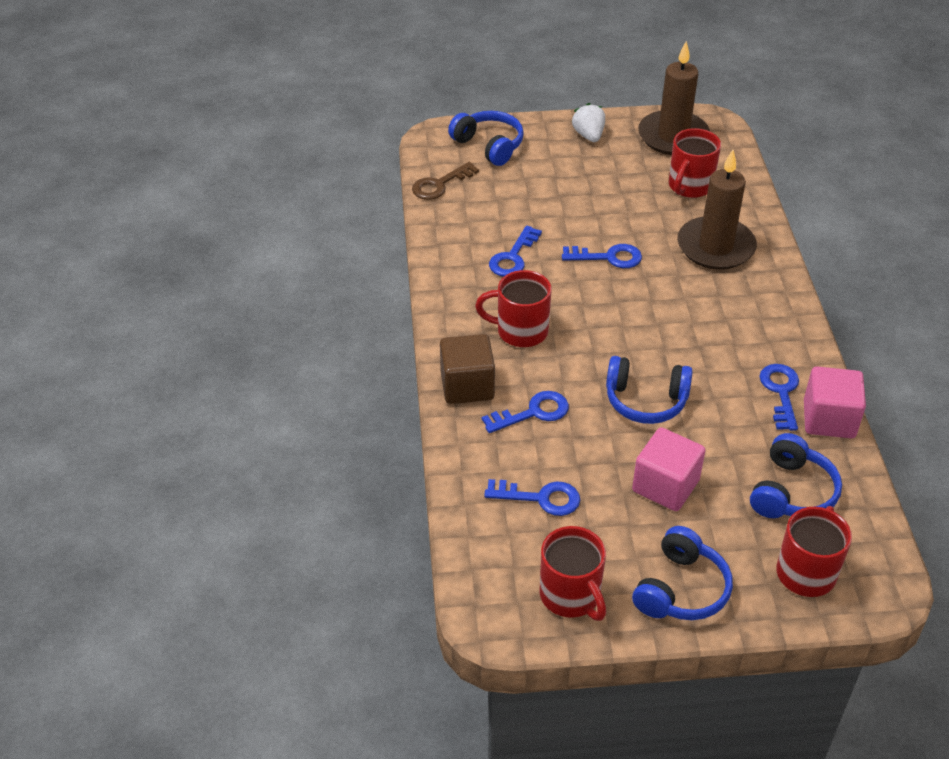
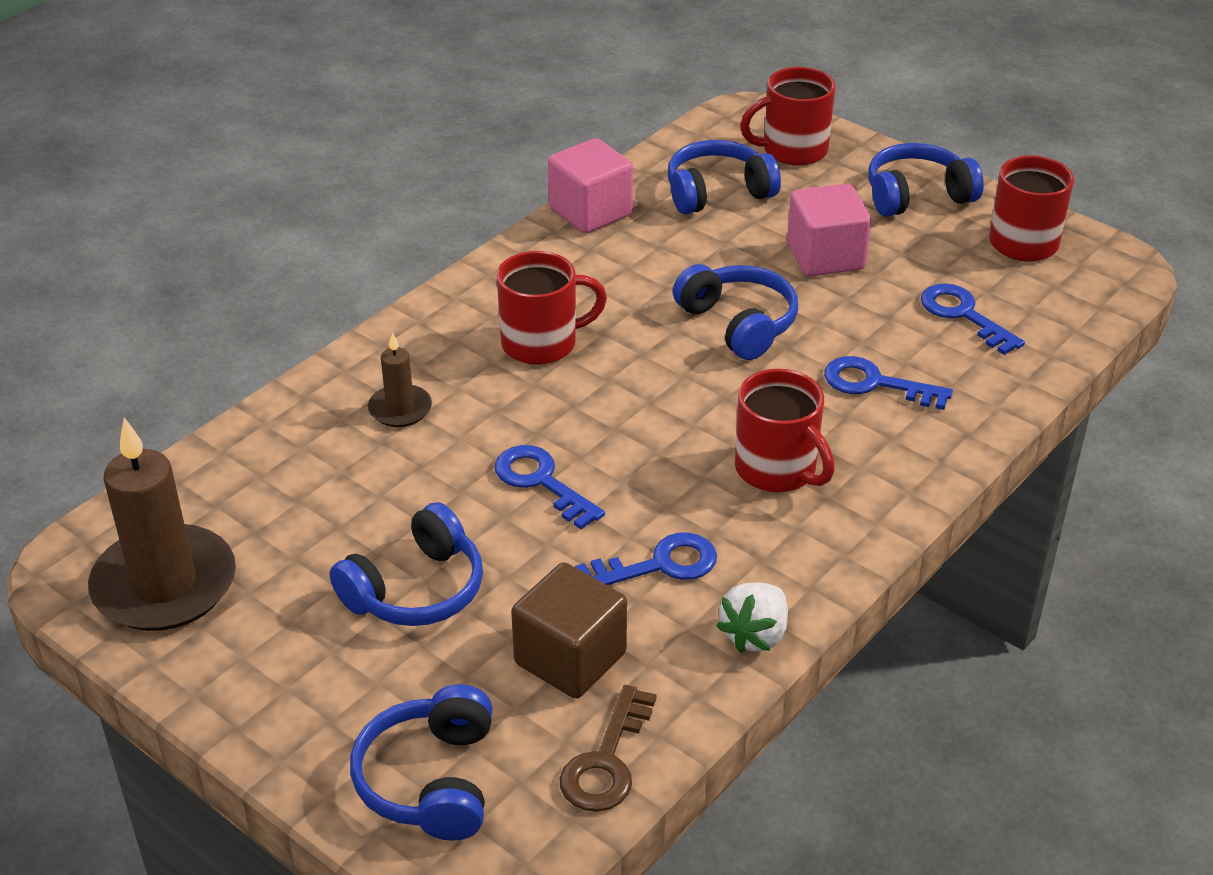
camera: 135 degrees left, 5 degrees down
(440, 185) = (606, 761): brown key -> brown key turned 105 degrees clockwise
(467, 386) = (919, 453): brown cube -> brown cube (570, 658)
(588, 135) = (264, 679): white strawberry -> white strawberry (755, 635)
(588, 190) = (415, 589): none -> blue headphones
(689, 186) = (286, 499): red mug -> red mug (542, 343)
(715, 247) = (400, 409): brown candle -> brown candle, size x0.49
(780, 392) = (594, 252): blue key -> none

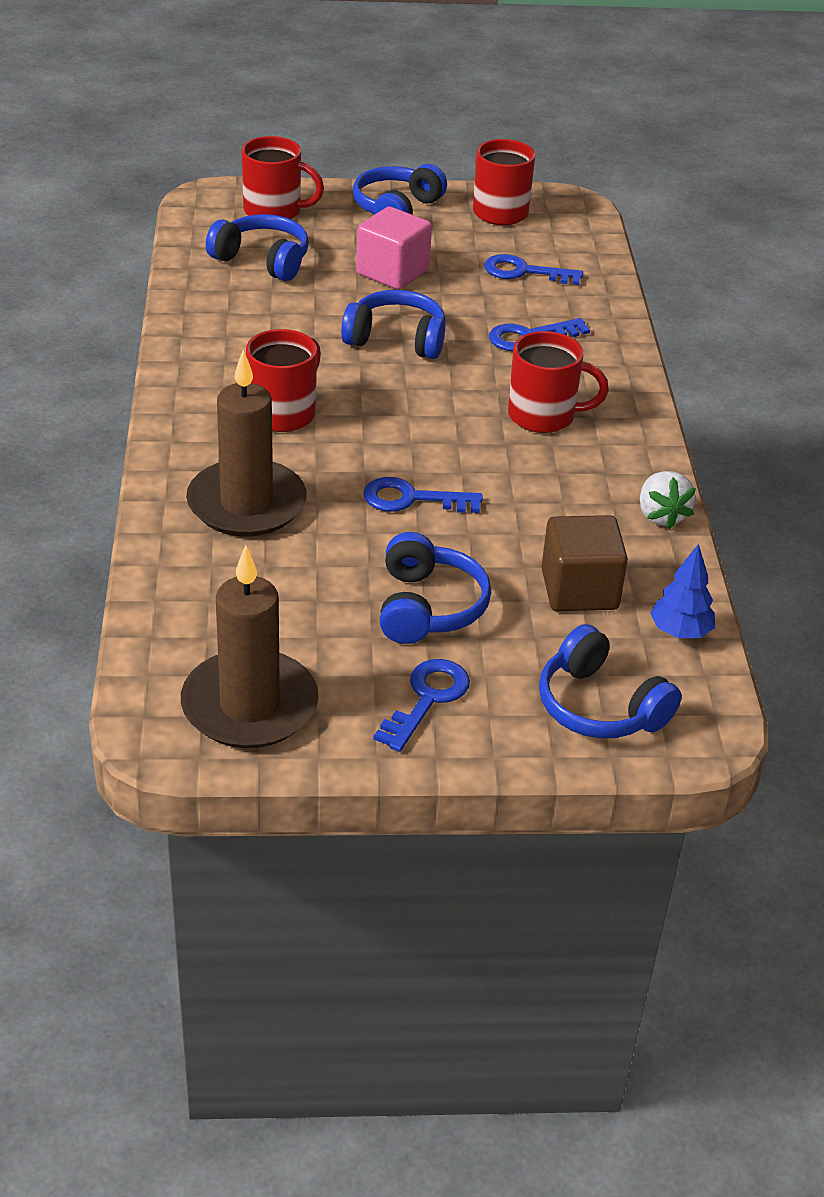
camera: 45 degrees left, 0 degrees up
(400, 409) = (247, 504): brown candle -> brown candle, size x2.03
(590, 212) = (190, 311): pink cube -> none
(606, 761) = (680, 632): brown key -> blue tree
(659, 565) = (554, 508): blue key -> blue key (427, 699)
(717, 192) = (262, 260): blue headphones -> blue headphones turned 90 degrees clockwise
(792, 150) = (274, 211): red mug -> red mug turned 105 degrees counterclockwise

